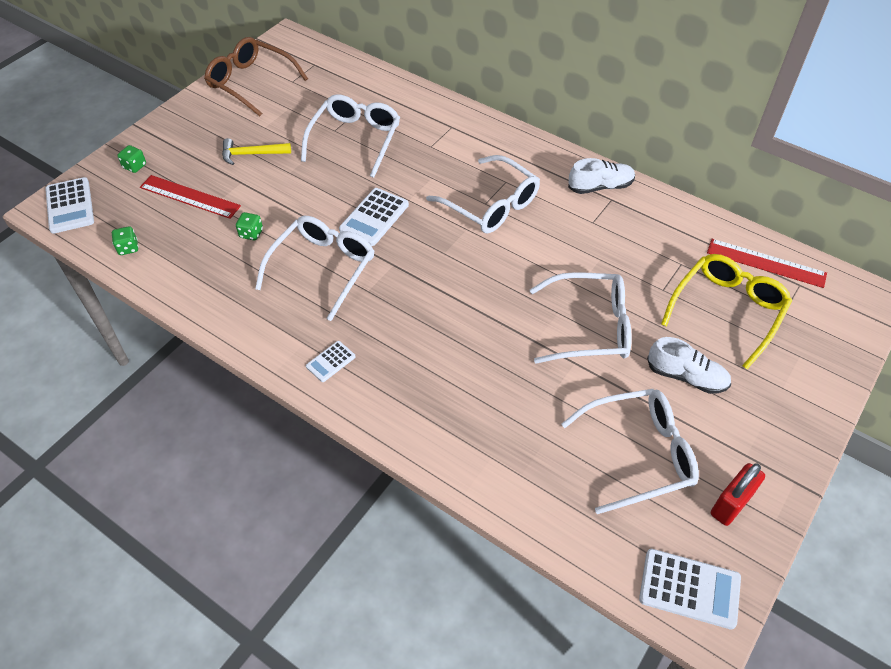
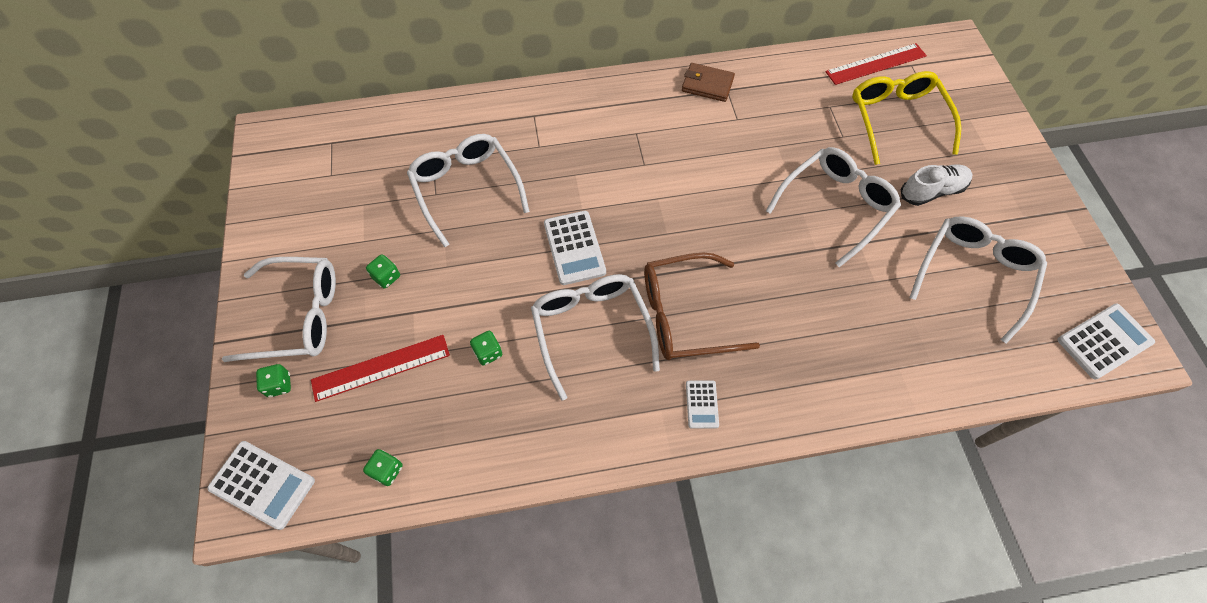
camera: 45 degrees left, 10 degrees up
(251, 83) = (290, 206): brown glasses -> brown glasses (685, 315)
(251, 154) = (386, 277): yellow hammer -> green dice
(490, 205) = (650, 162): white glasses -> white glasses (298, 316)
(600, 187) = (707, 85): white shoe -> brown wallet
(731, 504) = (1056, 260): red padlock -> none

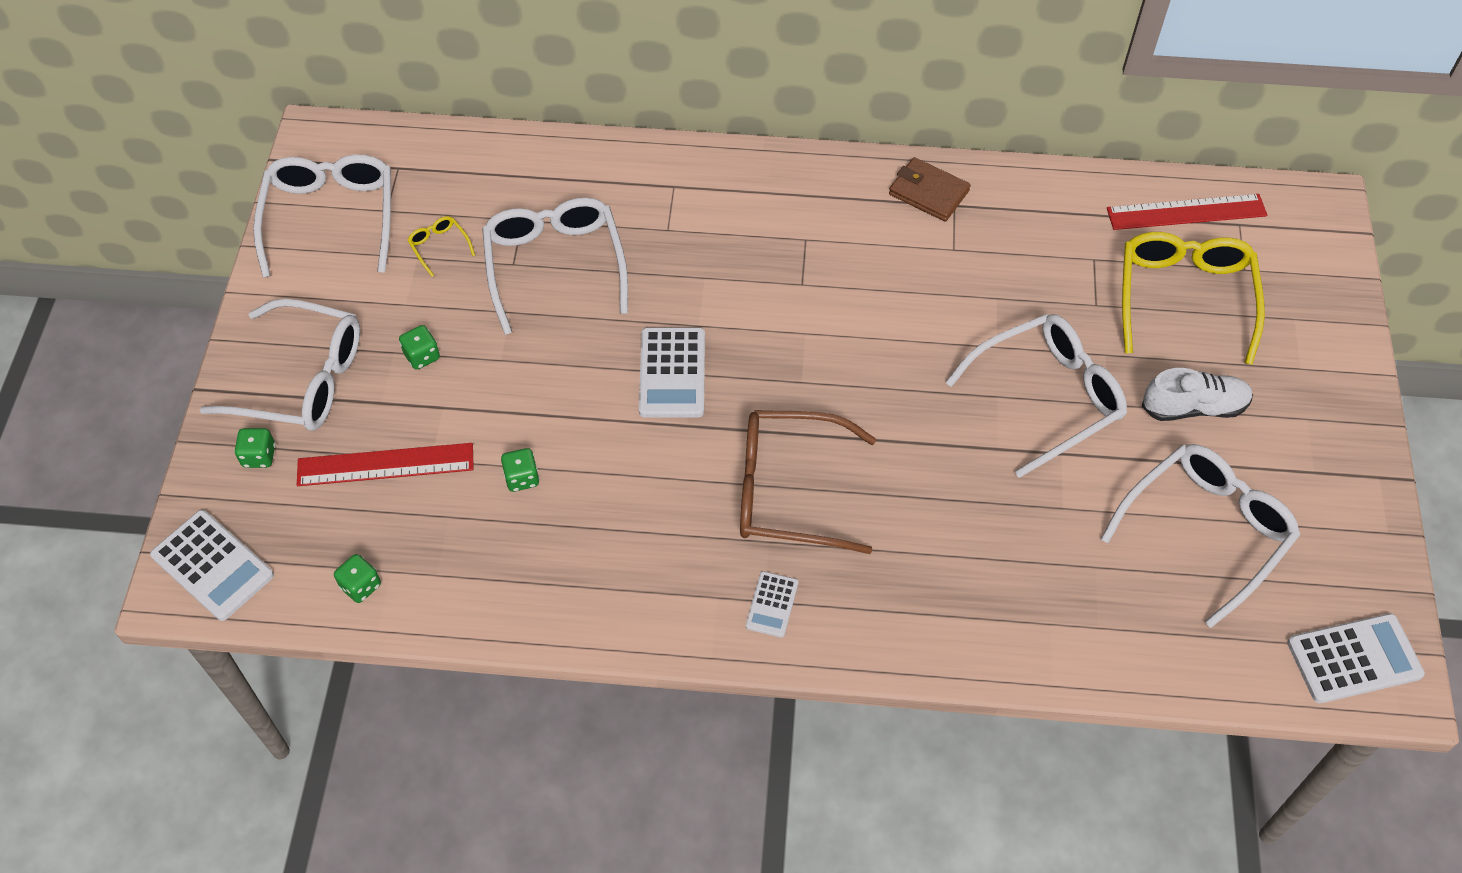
camera: 15 degrees right, 5 degrees down
(377, 193) = (439, 247): none -> yellow glasses
(591, 330) = (661, 481): white glasses -> white glasses (331, 218)

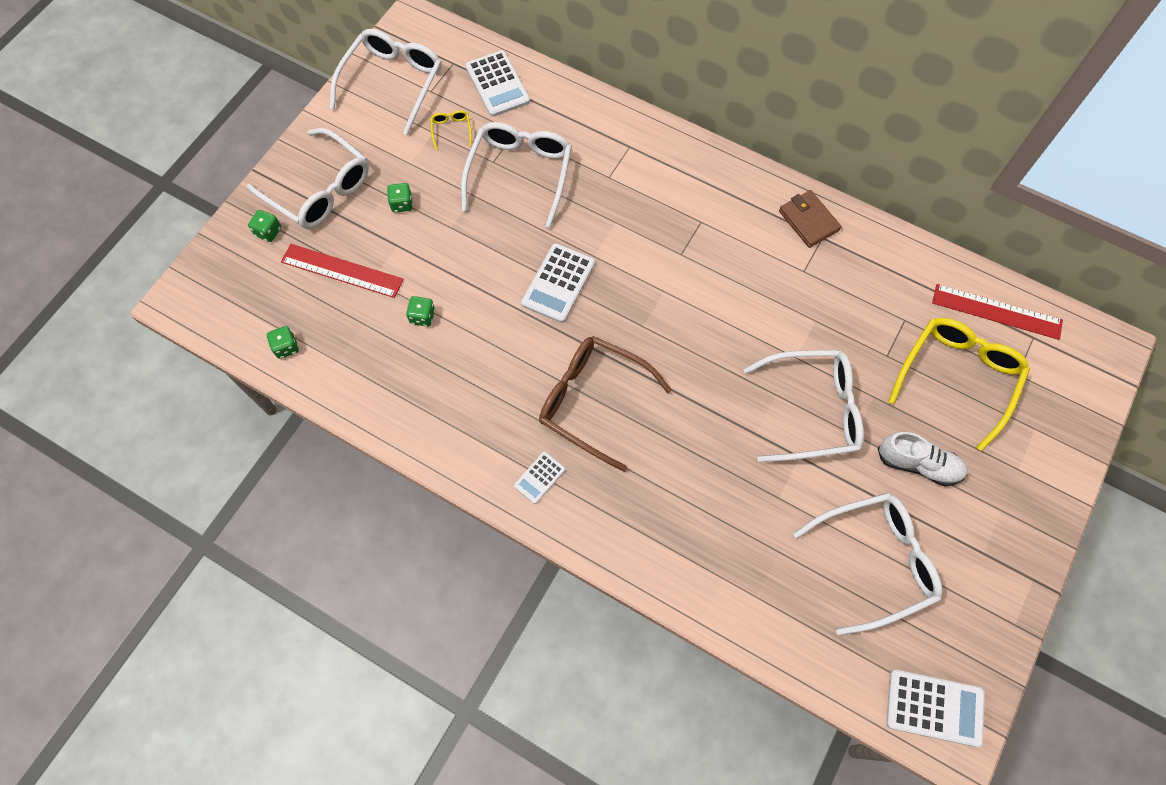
camera: 25 degrees right, 10 degrees up
(213, 565) = (206, 294): white calculator -> white calculator (497, 84)

